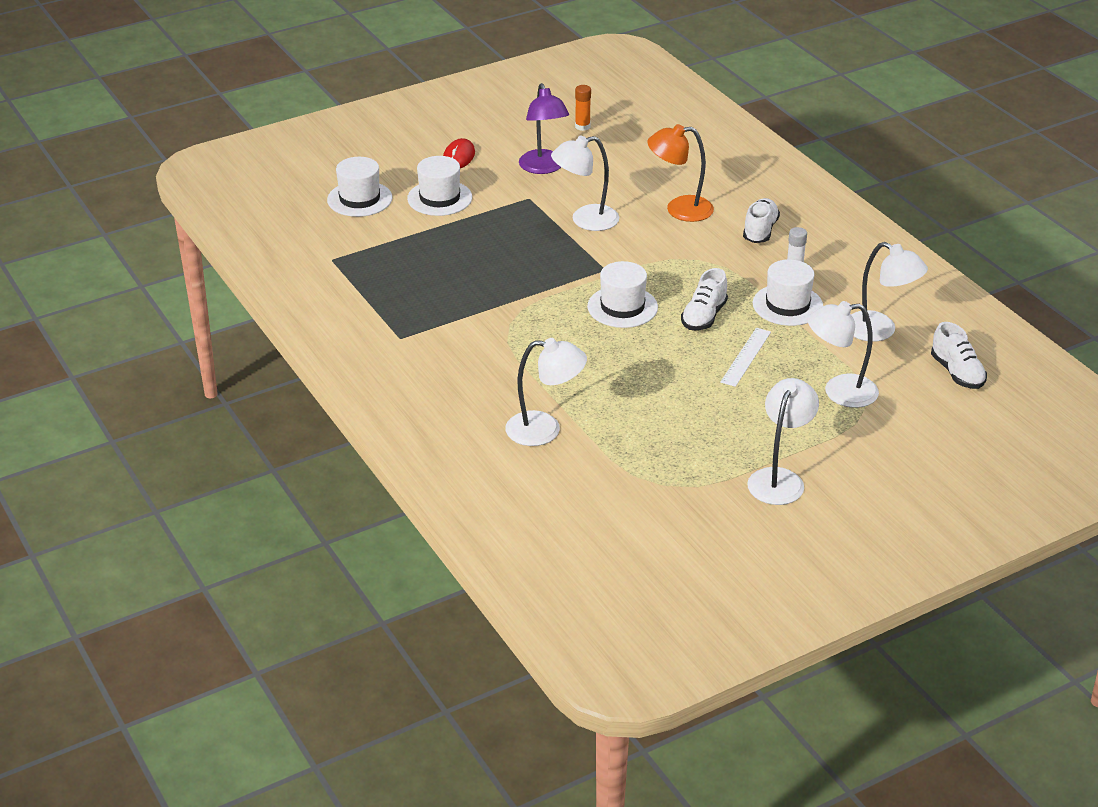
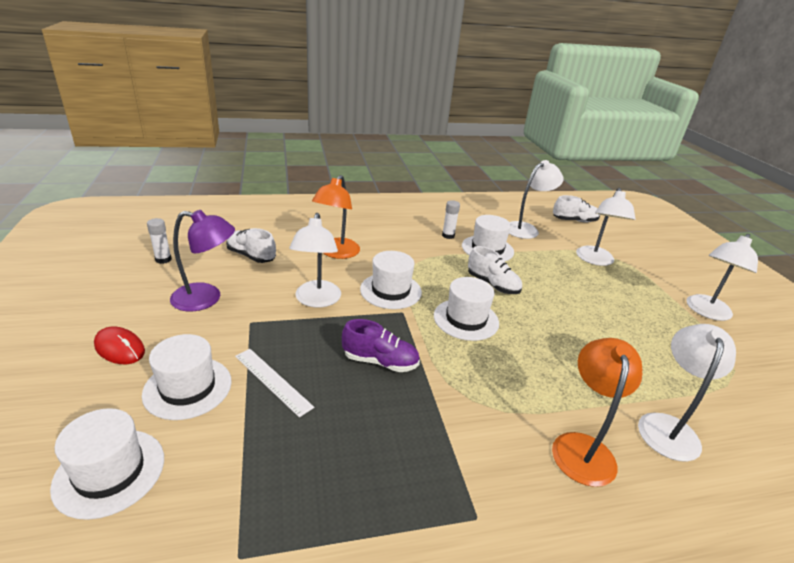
camera: 75 degrees left, 5 degrees down
(491, 382) = (582, 447): none -> orange lamp
(525, 271) = (380, 361): none -> purple shoe
(582, 126) = (163, 259): orange glue stick -> white glue stick
(636, 256) = (390, 290): none -> white hat
(746, 357) = (550, 282): white ruler -> white ruler (273, 380)
(760, 231) = (389, 232): white shoe -> white shoe (251, 256)
(779, 479) = (706, 312): white lamp -> white lamp turned 90 degrees counterclockwise

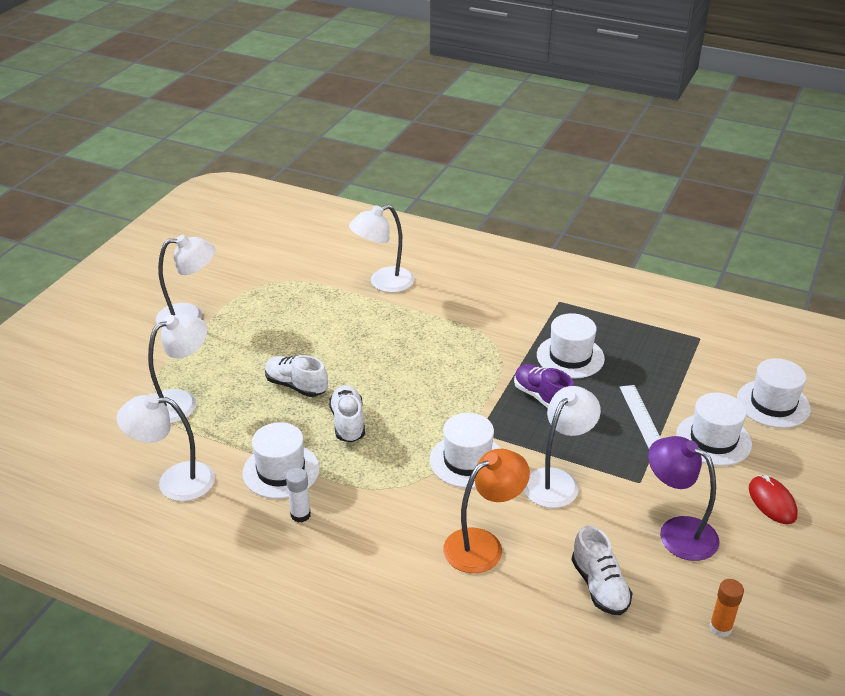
camera: 140 degrees left, 5 degrees up
(163, 259) = (720, 627): white glue stick -> orange glue stick
(466, 319) = (425, 400): white hat -> white hat (570, 357)
(574, 221) = (79, 467): white shoe -> white shoe (296, 386)
(582, 447) = (456, 298): orange lamp -> none

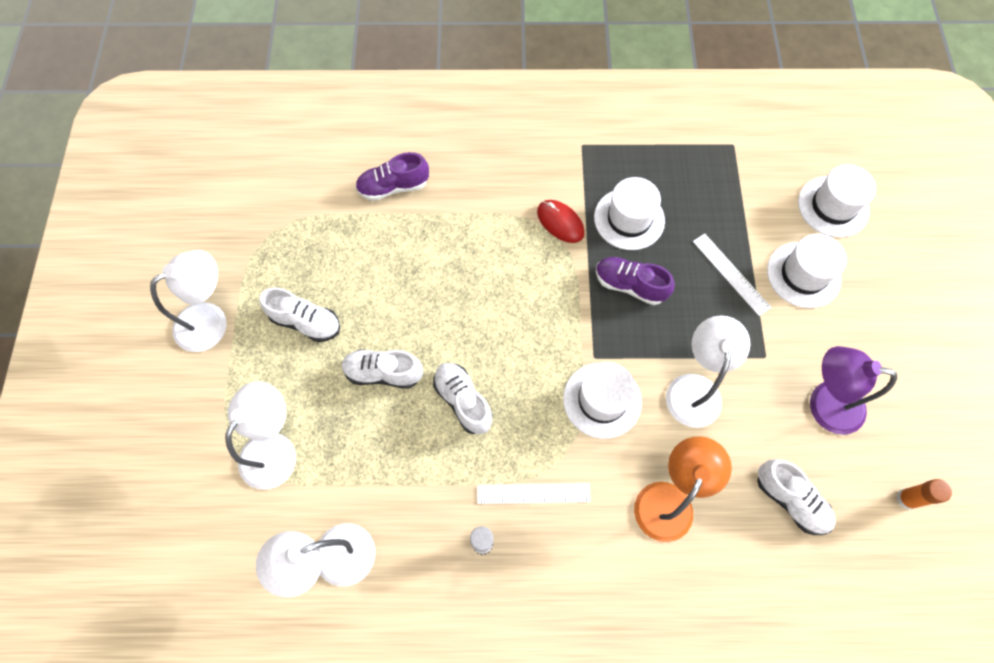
camera: 25 degrees left, 30 degrees up
(259, 338) = (306, 322): none -> white shoe
(281, 471) = (432, 495): white hat -> none
(366, 498) = (533, 493): none -> white ruler
(383, 283) = (393, 187): white lamp -> purple shoe
(772, 502) = (883, 330): red mouse -> red mouse (560, 222)

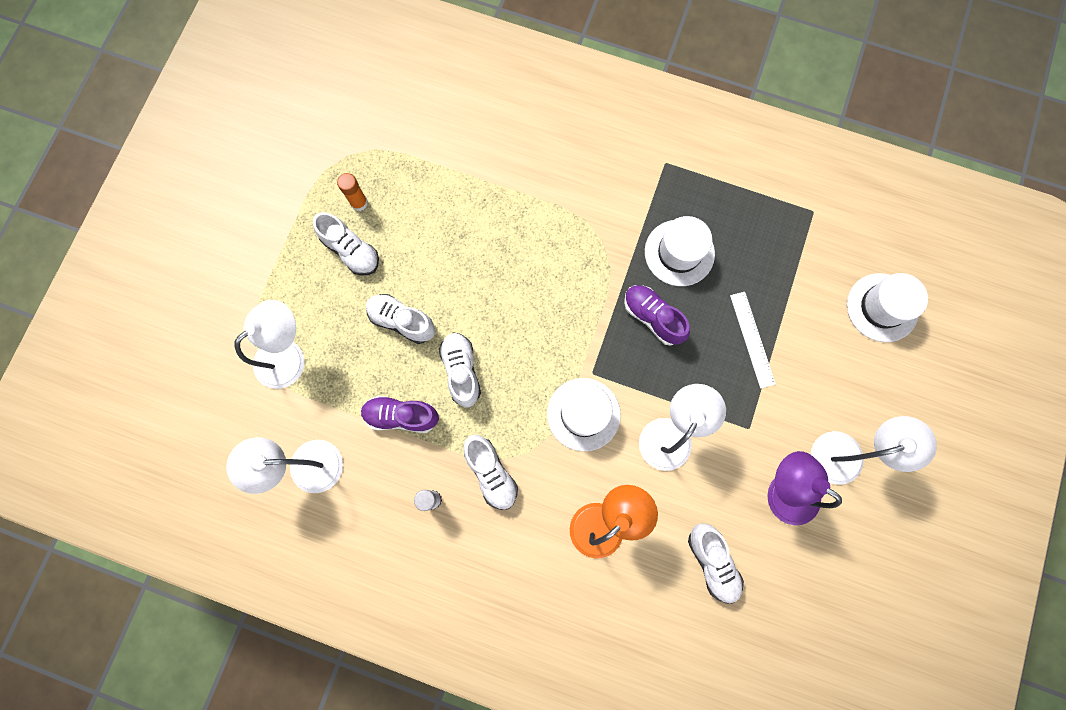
camera: 20 degrees right, 10 degrees up
(211, 320) = (271, 221): white lamp -> white lamp (847, 454)
(393, 187) = (473, 147): purple shoe -> purple shoe (401, 416)
(533, 493) = (491, 473): white ruler -> white shoe
(560, 222) = (613, 234): red mouse -> none
(803, 275) = (821, 364): white hat -> none
(906, 499) = (817, 600): orange glue stick -> orange glue stick (359, 203)

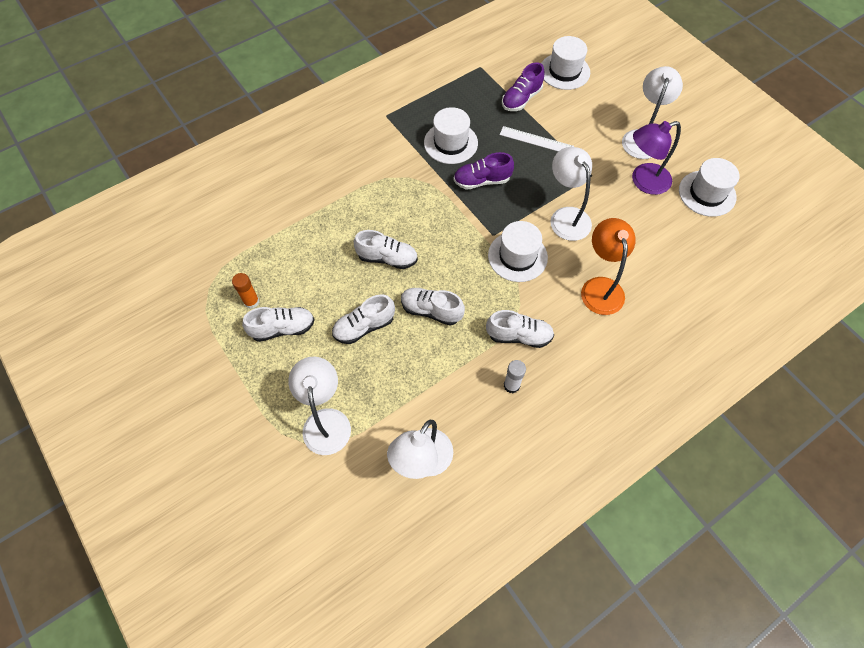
camera: 55 degrees left, 15 degrees down
(401, 416) = (434, 369): purple shoe -> purple shoe (521, 99)
(712, 562) = (666, 244): white shoe -> white shoe (387, 258)
(819, 572) = (707, 193): none -> white hat

